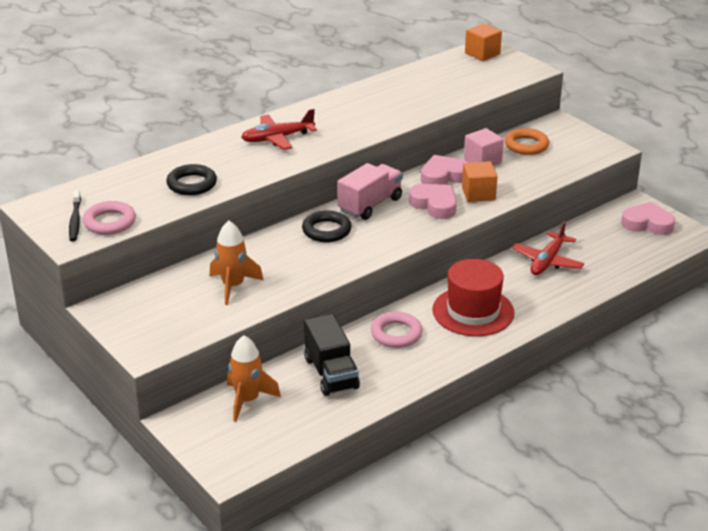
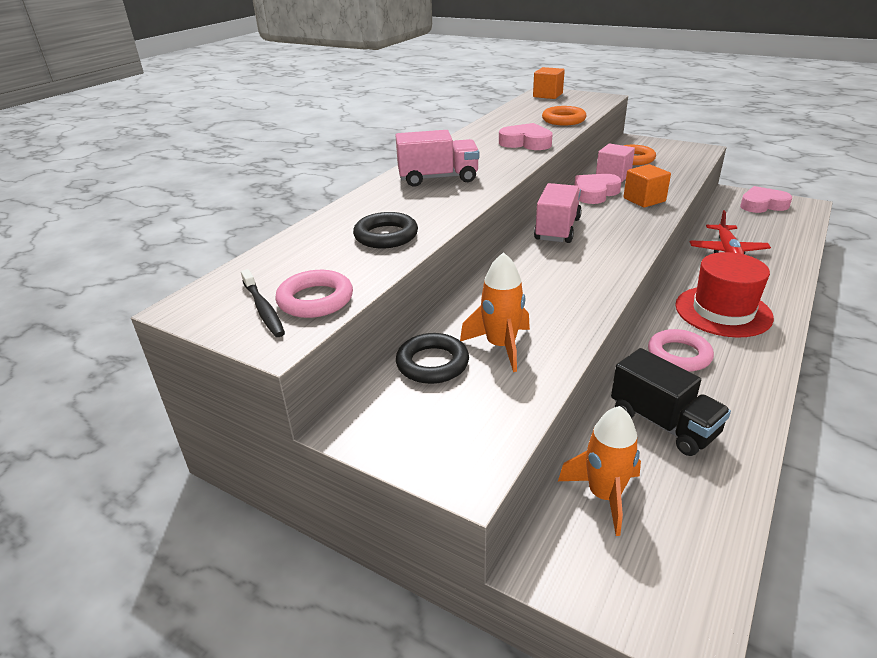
camera: 20 degrees left, 0 degrees up
(277, 138) = (438, 178): red plane -> pink truck
(326, 230) = (541, 261): black ring -> black ring (432, 363)
(434, 205) = (617, 216): pink heart -> pink heart (526, 143)
(455, 93) = (563, 120): none -> orange ring

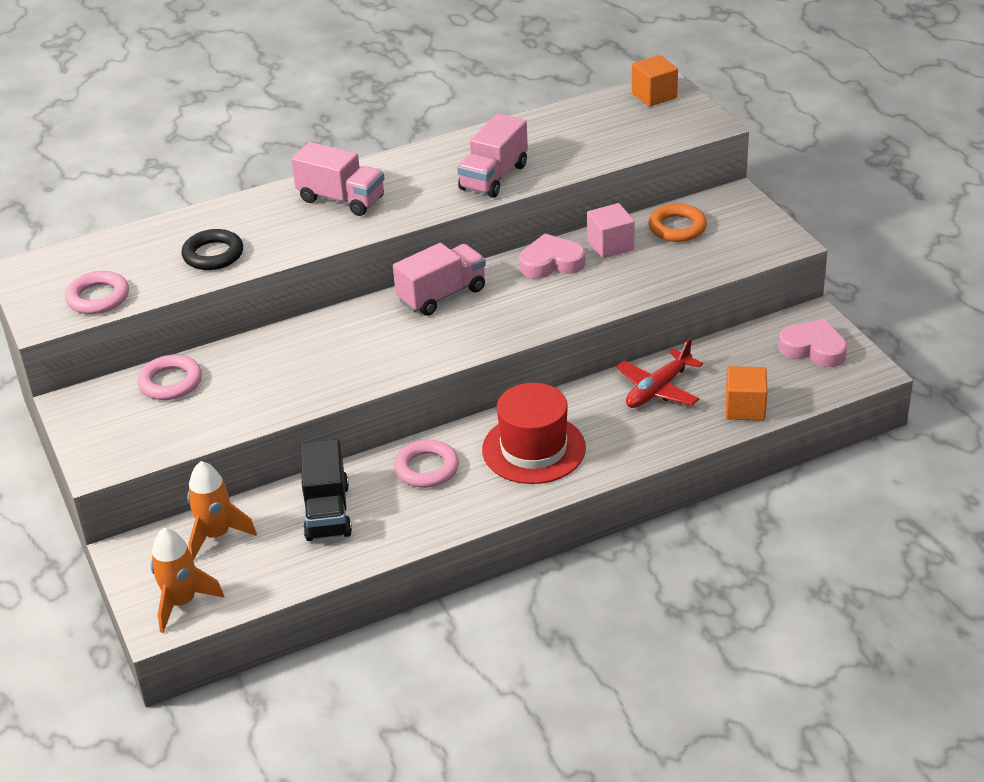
camera: 35 degrees right, 5 degrees up
(263, 309) = (61, 291): black toothbrush -> none
(432, 363) = (171, 382): black ring -> pink ring
(501, 346) = (232, 390): orange rocket -> orange rocket (182, 602)
(526, 143) = (493, 177): pink heart -> pink truck
(563, 120) = (592, 152): orange ring -> none
(644, 200) = (584, 292): orange cube -> orange cube (745, 408)

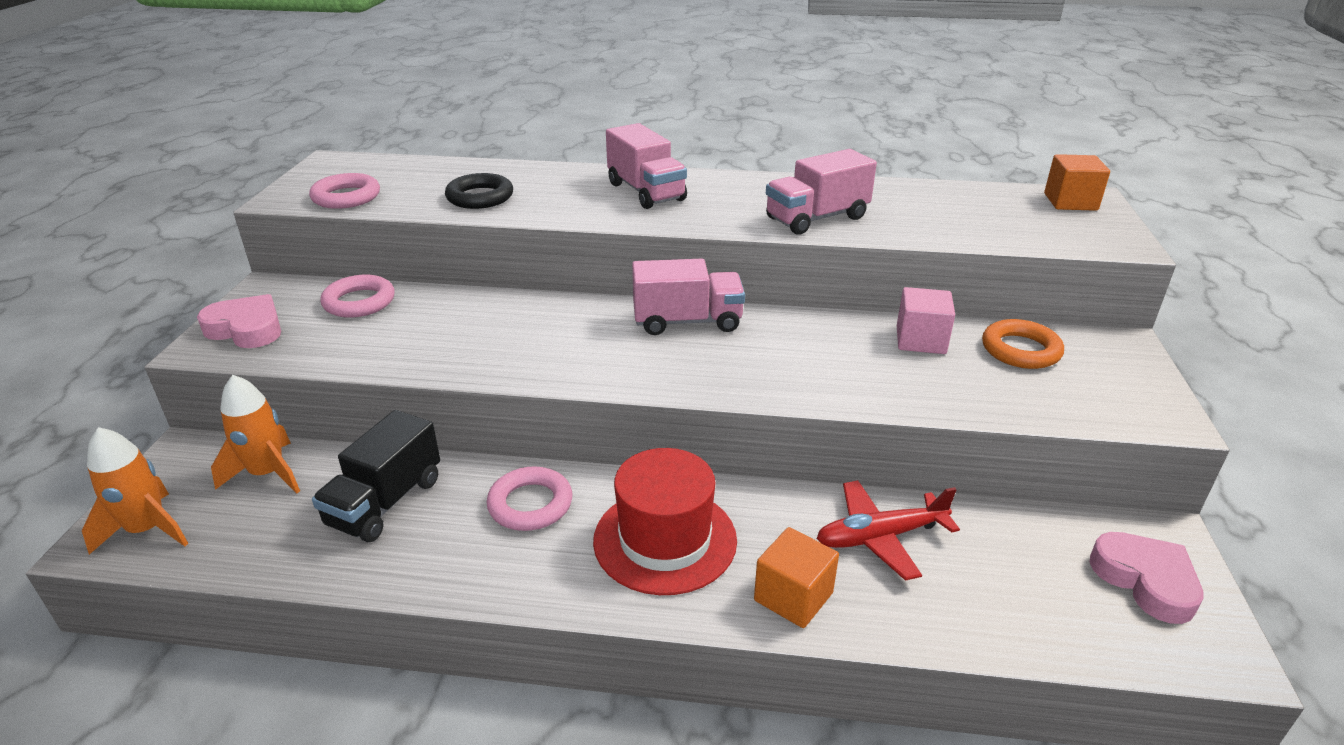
camera: 30 degrees right, 5 degrees down
(551, 263) = (835, 333): pink heart -> pink heart (246, 329)
(745, 408) = (986, 620): orange cube -> orange cube (793, 597)

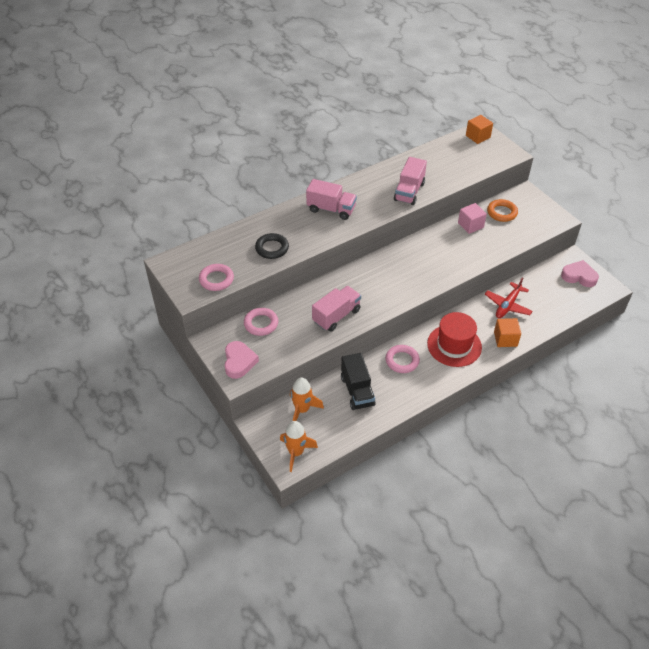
camera: 40 degrees left, 15 degrees up
(246, 329) = (239, 362): pink heart -> pink heart turned 105 degrees clockwise
(687, 322) = (391, 260): pink truck -> pink truck (336, 316)

